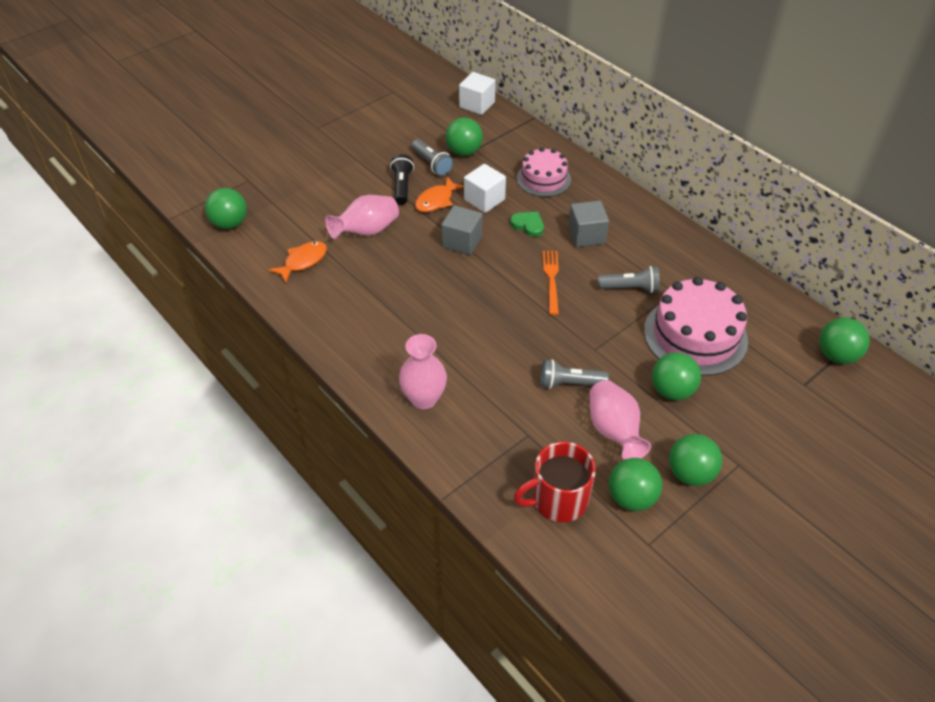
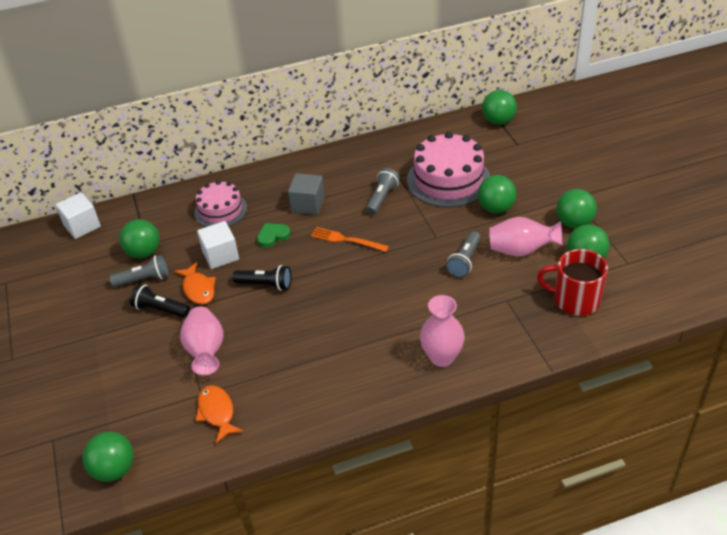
camera: 65 degrees left, 5 degrees down
(462, 242) = (265, 285): grey cube -> black flashlight
(558, 500) = (575, 300): red mug -> red mug turned 105 degrees clockwise

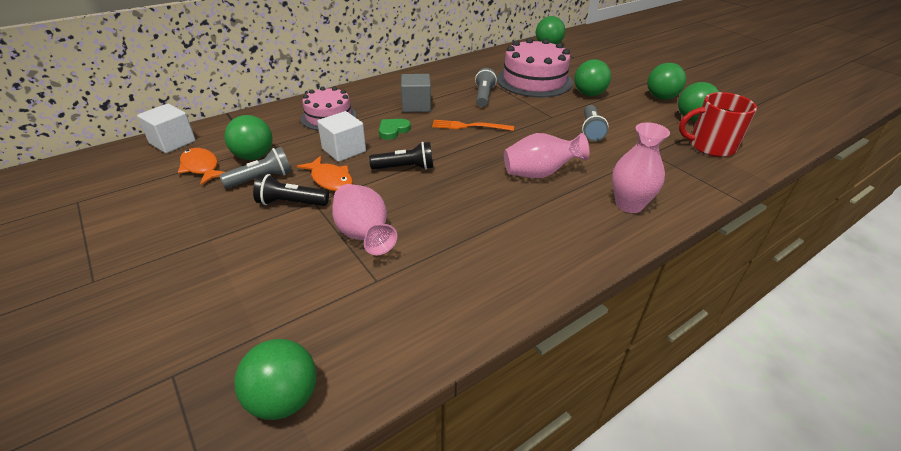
camera: 20 degrees left, 5 degrees down
(217, 412) = (407, 297): orange fish -> orange fish (201, 167)
(521, 250) = (634, 118): pink vase -> pink vase (539, 173)

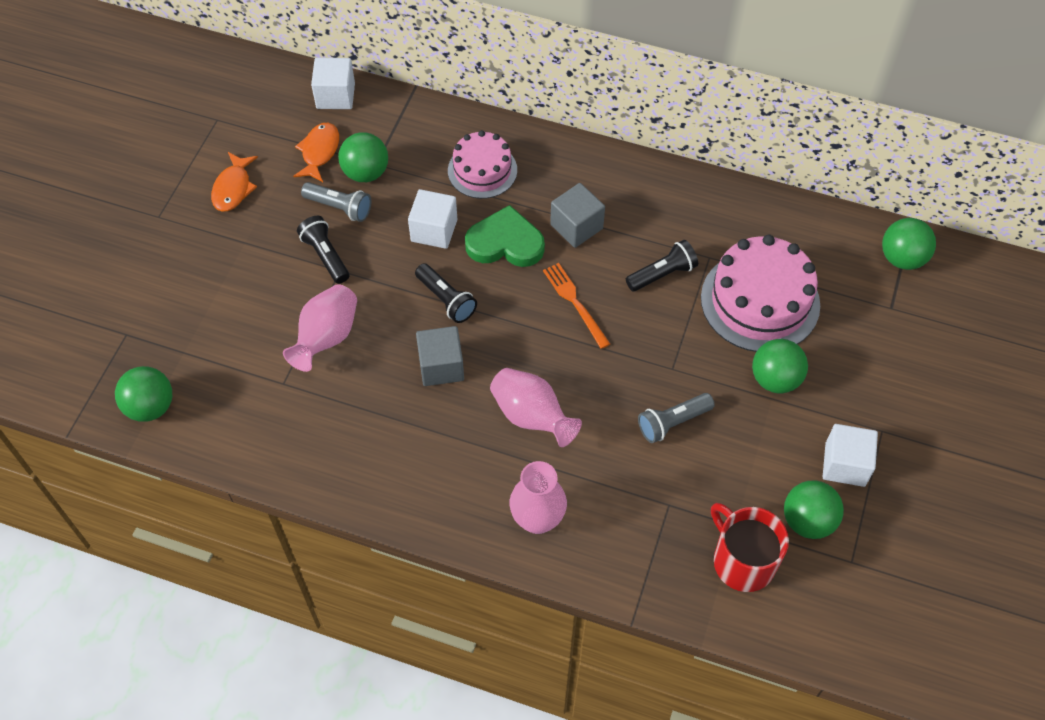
camera: 55 degrees right, 20 degrees up
(330, 180) = (379, 257): orange fish -> orange fish (233, 188)
(393, 130) = (505, 243): green heart -> green heart, size x1.73
(457, 192) = (441, 366): none -> grey cube
(484, 96) = (662, 274): grey flashlight -> black flashlight
(661, 97) = (845, 464): green ball -> white cube

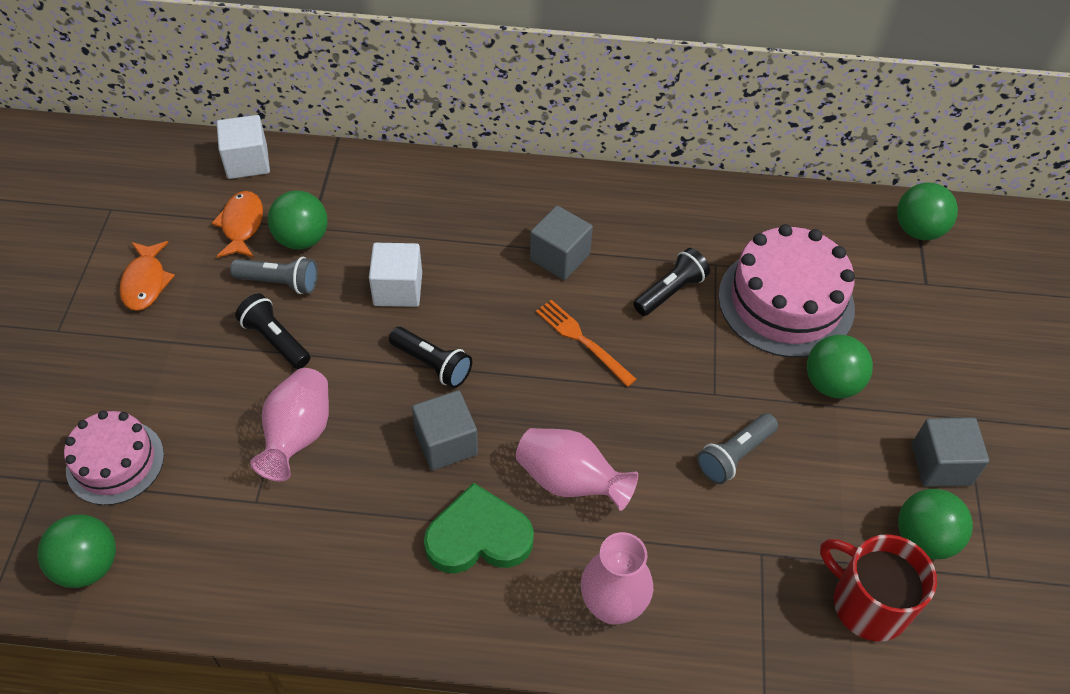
camera: 15 degrees left, 5 degrees down
(482, 170) = (436, 214): pink cake -> pink cake (115, 462)
(505, 243) = (484, 288): green heart -> green heart (478, 536)
(845, 464) = (941, 464): white cube -> grey cube

